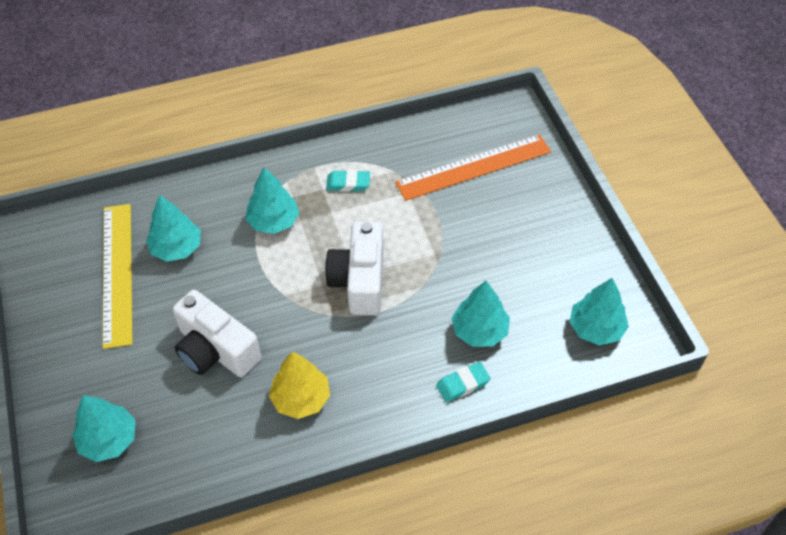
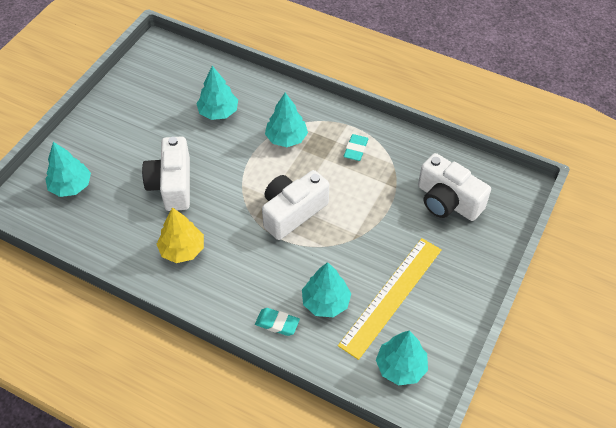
camera: 45 degrees right, 0 degrees up
(117, 273) = (174, 102): yellow ruler -> yellow ruler (391, 296)
(348, 183) = (356, 149): turquoise eraser -> turquoise eraser turned 60 degrees clockwise
(474, 167) = (447, 201): orange ruler -> white camera

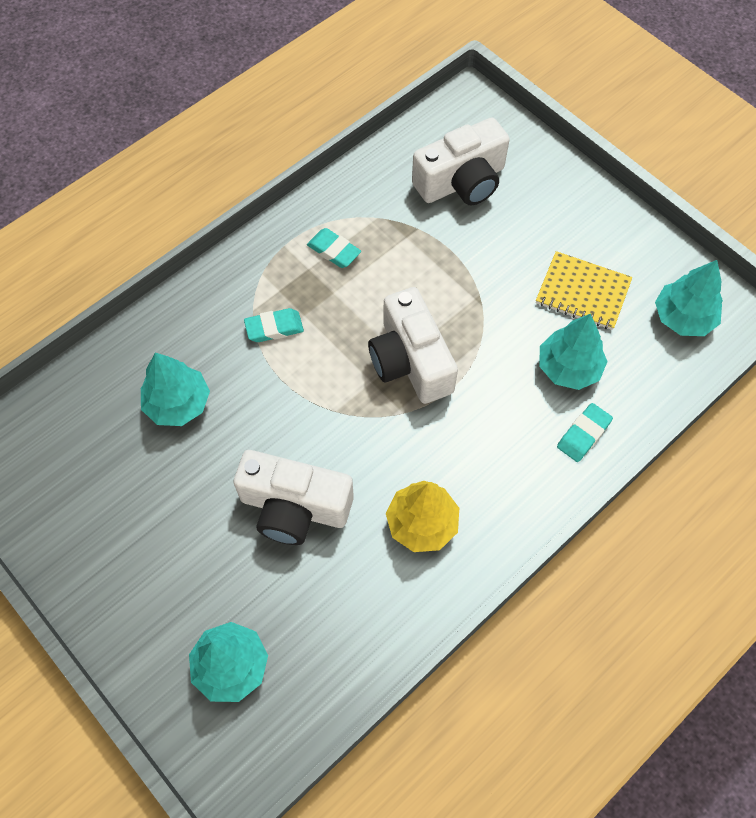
camera: 70 degrees left, 10 degrees up
(286, 138) = (274, 328): turquoise tree -> turquoise eraser
(391, 296) = (582, 292): yellow ruler -> yellow notebook

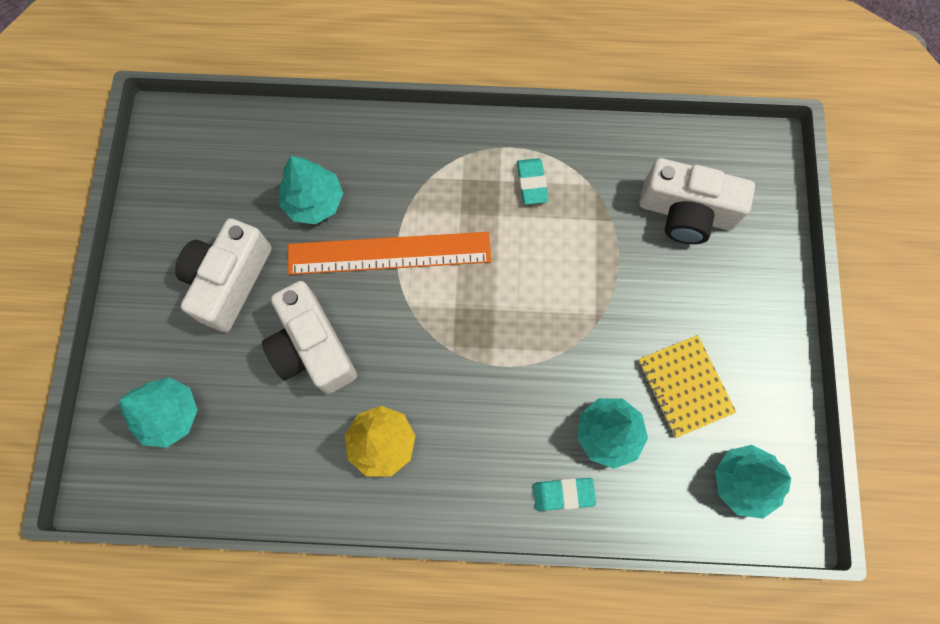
camera: 45 degrees right, 10 degrees up
(274, 328) = (430, 205): turquoise eraser -> none
(279, 388) = (389, 253): none -> orange ruler
(410, 361) = (498, 318): white camera -> white camera (229, 281)

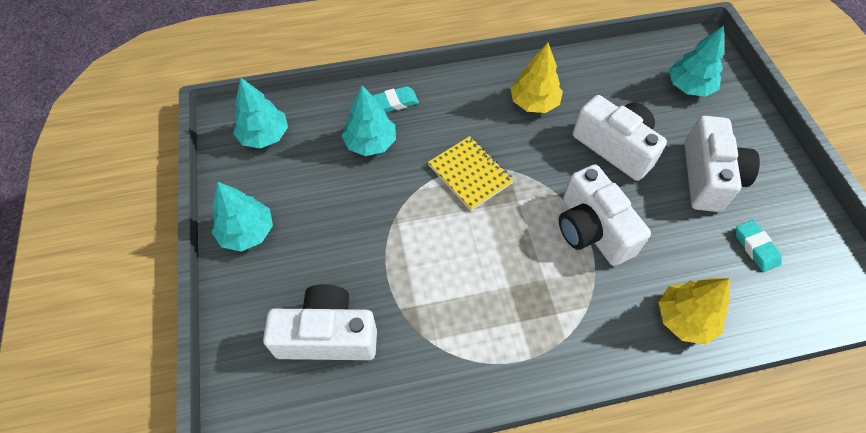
camera: 165 degrees right, 15 degrees down
(314, 202) = (680, 257): turquoise tree -> turquoise tree (247, 232)
(345, 145) = (684, 318): none -> yellow tree
(389, 253) = (592, 229): orange ruler -> white camera
(531, 183) = (487, 327): turquoise eraser -> turquoise eraser (755, 247)
(684, 386) = (314, 186): yellow notebook -> yellow notebook (470, 174)

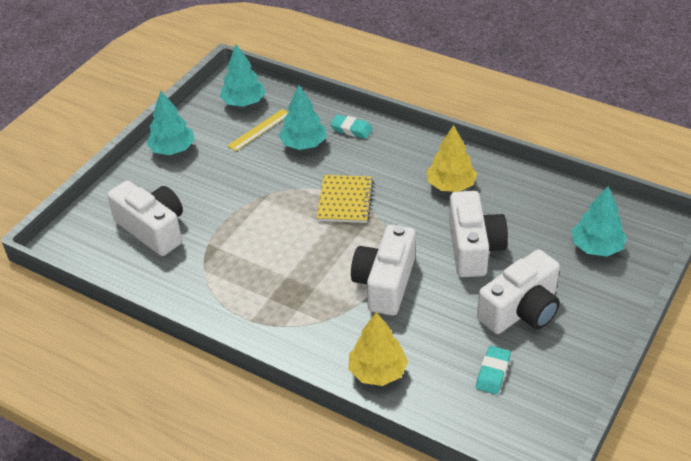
camera: 45 degrees right, 15 degrees down
(312, 155) = (259, 130): none -> yellow ruler

